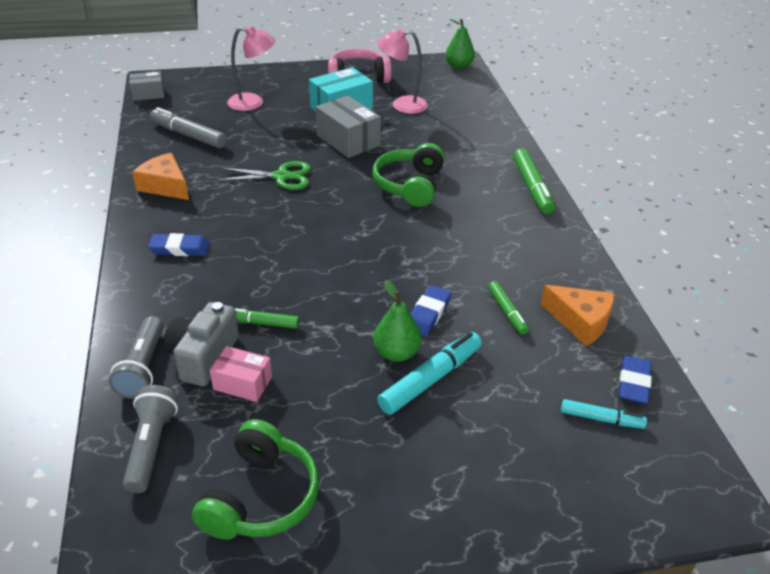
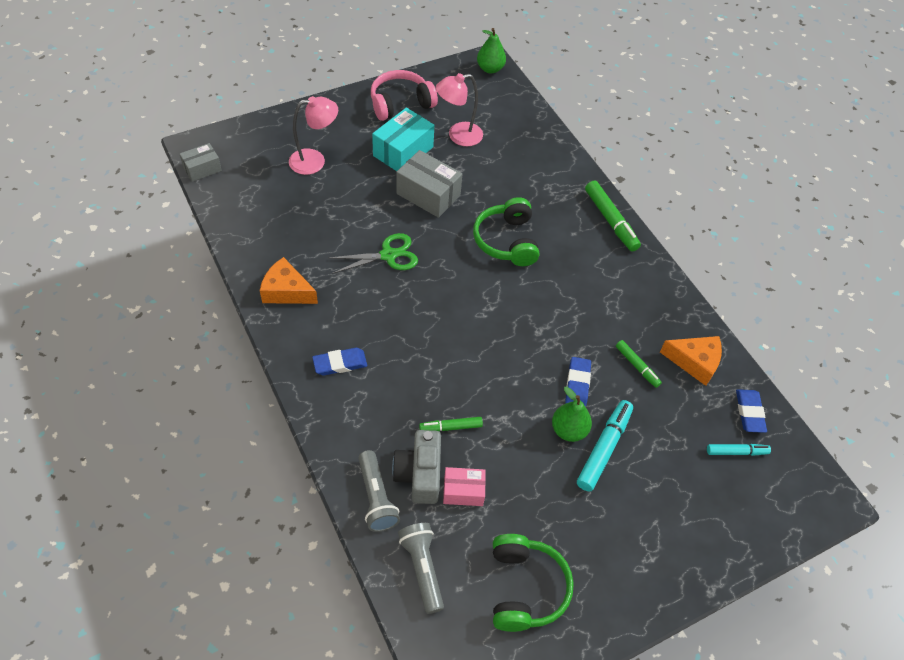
camera: 20 degrees left, 15 degrees up
(188, 135) = (274, 219): grey marker -> none

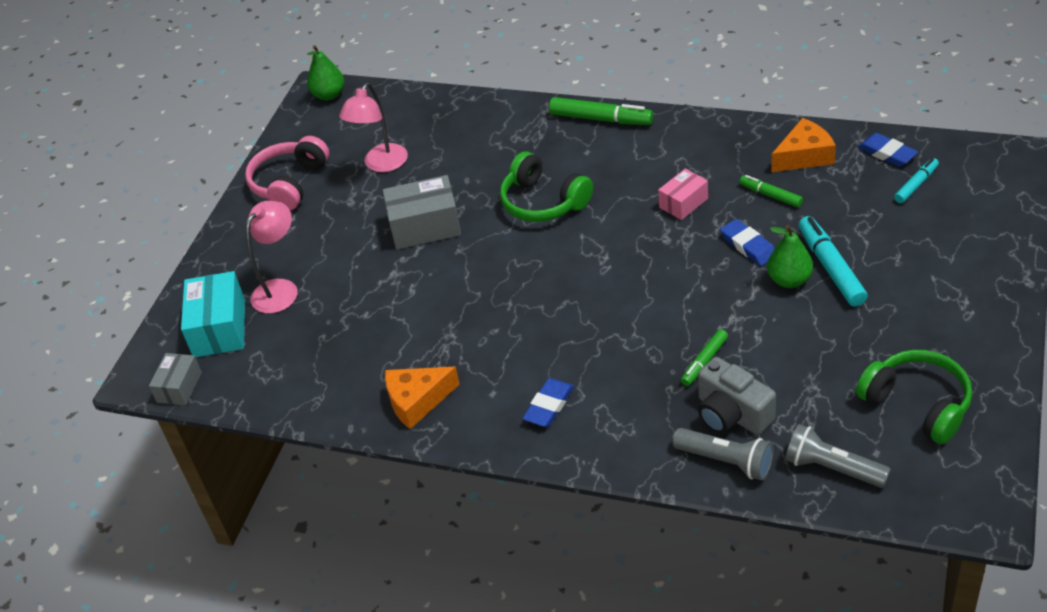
camera: 35 degrees left, 10 degrees down
(388, 255) = (462, 297): green scissors -> none
(403, 151) = (351, 215): turquoise box -> turquoise box (219, 328)
(463, 491) = (780, 392): pink box -> pink box (683, 203)
(637, 366) = (770, 195): green marker -> green marker turned 150 degrees counterclockwise

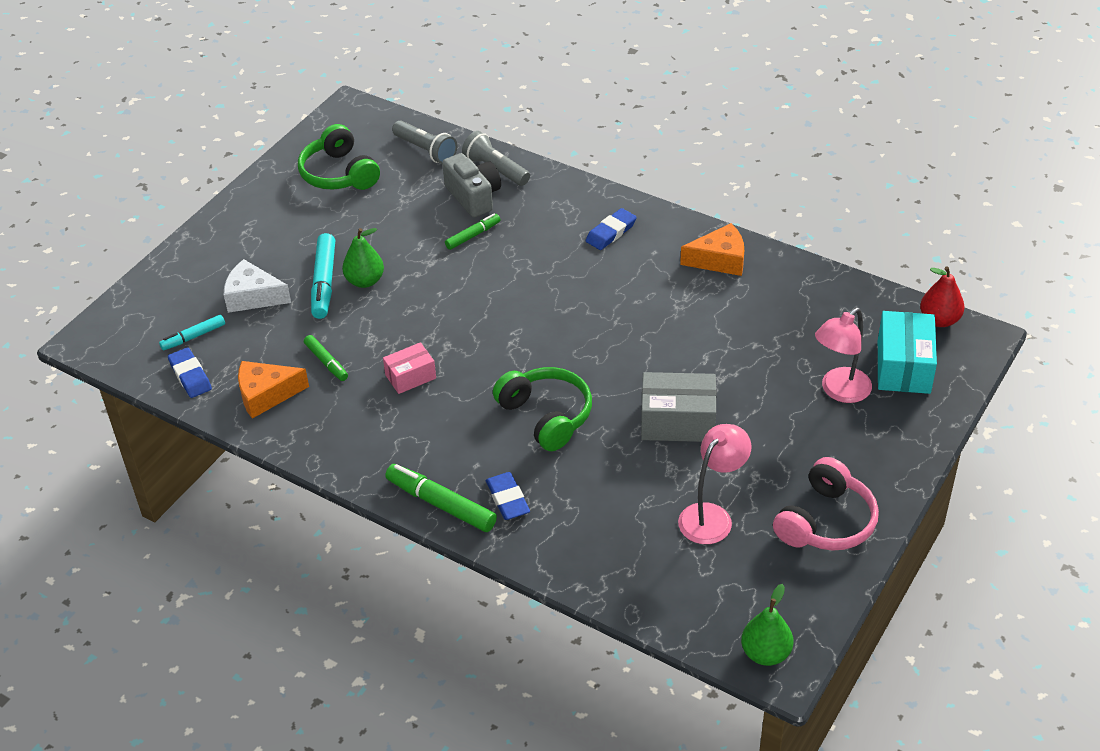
camera: 170 degrees left, 0 degrees up
(179, 387) = (939, 320): grey box -> red pear
(748, 245) = (378, 319): blue eraser -> blue eraser (507, 499)
(892, 235) = (253, 296): none -> white cheese

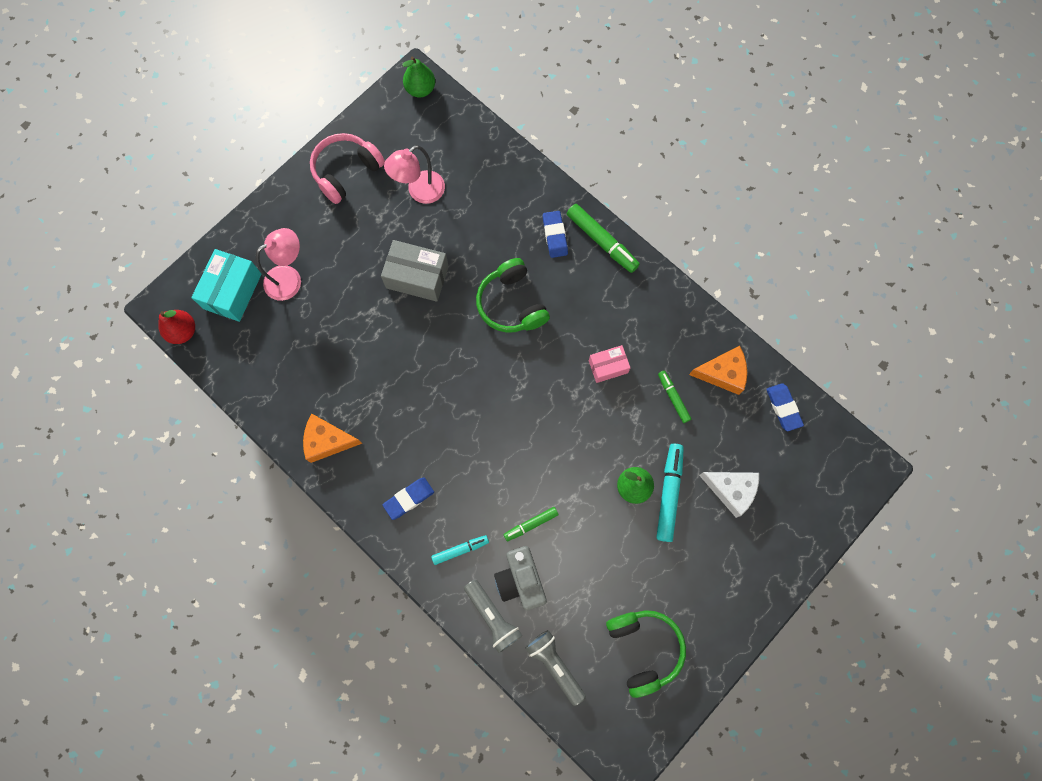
camera: 170 degrees left, 30 degrees up
(193, 337) = (782, 452): turquoise marker -> turquoise marker (460, 550)

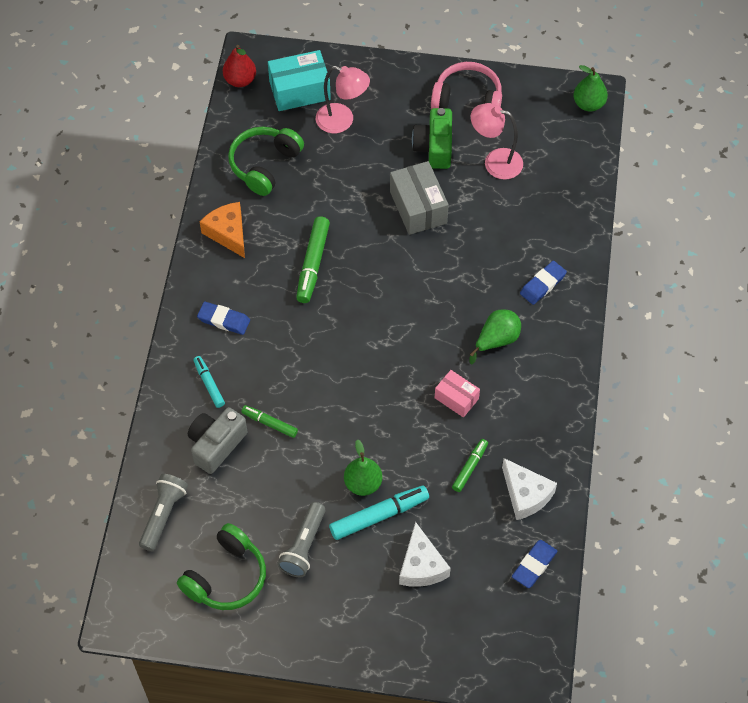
camera: 55 degrees right, 15 degrees down
(371, 226) = (434, 147): none -> green camera
(460, 550) = (209, 384): turquoise marker -> turquoise marker turned 150 degrees counterclockwise
(493, 617) = (170, 443): grey flashlight -> grey flashlight (304, 546)
(511, 304) = (452, 290): green headphones -> green headphones (264, 165)
(579, 302) = (496, 340): none -> green pear
(602, 241) = (569, 324): green marker -> green marker (313, 264)
(722, 373) = (525, 495): orange cheese -> white cheese

